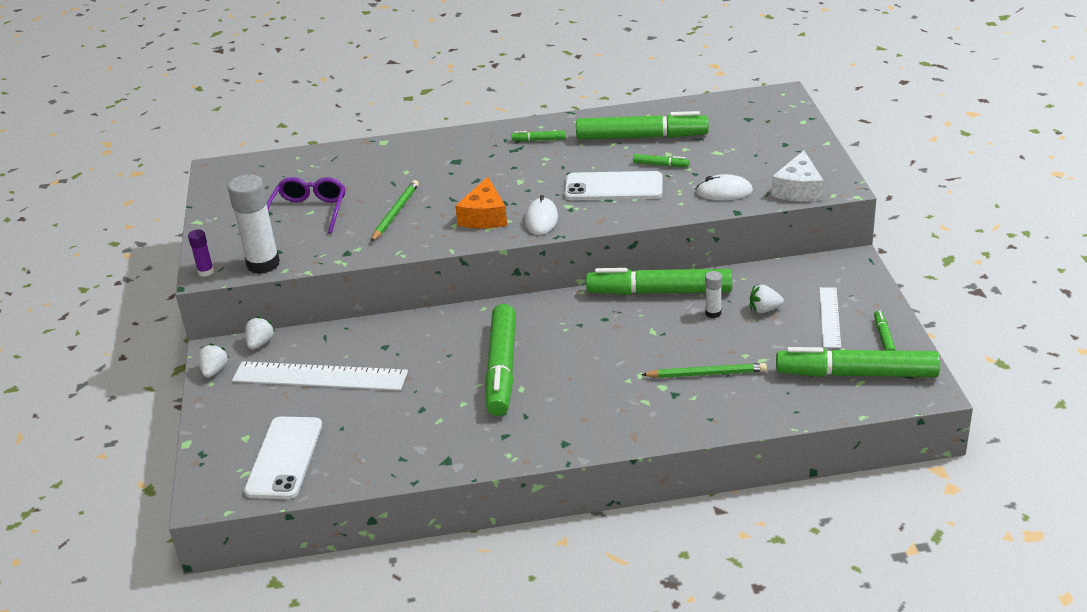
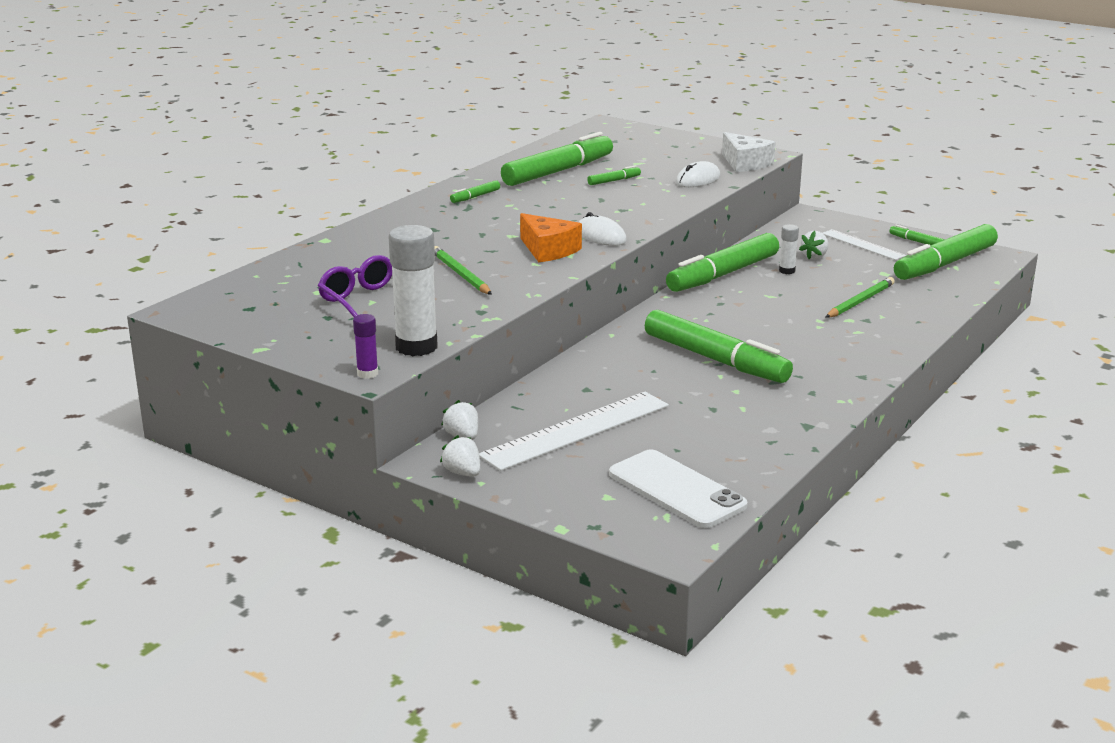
camera: 50 degrees left, 10 degrees down
(613, 187) = (609, 202): white phone -> none

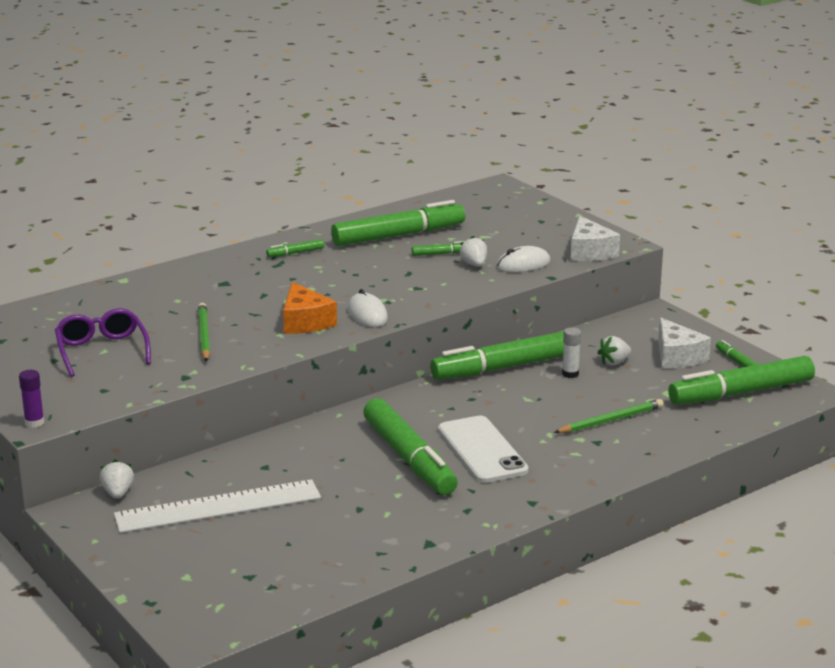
camera: 20 degrees right, 0 degrees up
(416, 347) = (98, 403): white glue stick -> none
(463, 473) = (87, 528): white strawberry -> white strawberry (474, 265)
(676, 490) = (250, 583): white phone -> white phone (482, 450)
(863, 244) = (677, 356): white ruler -> white cheese

